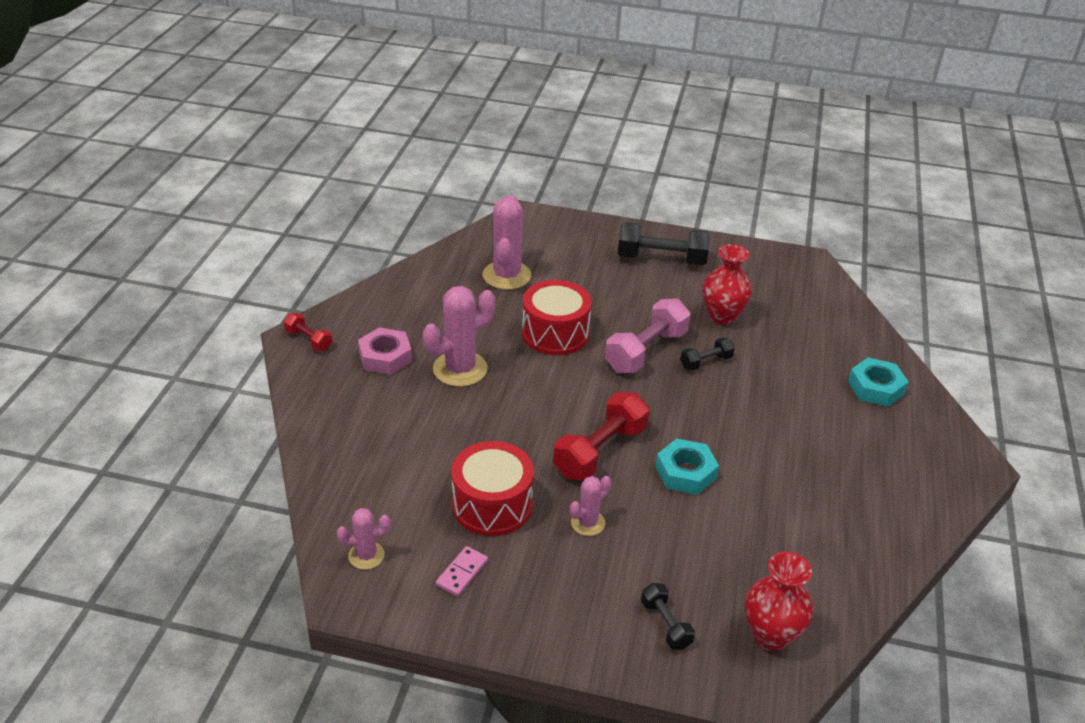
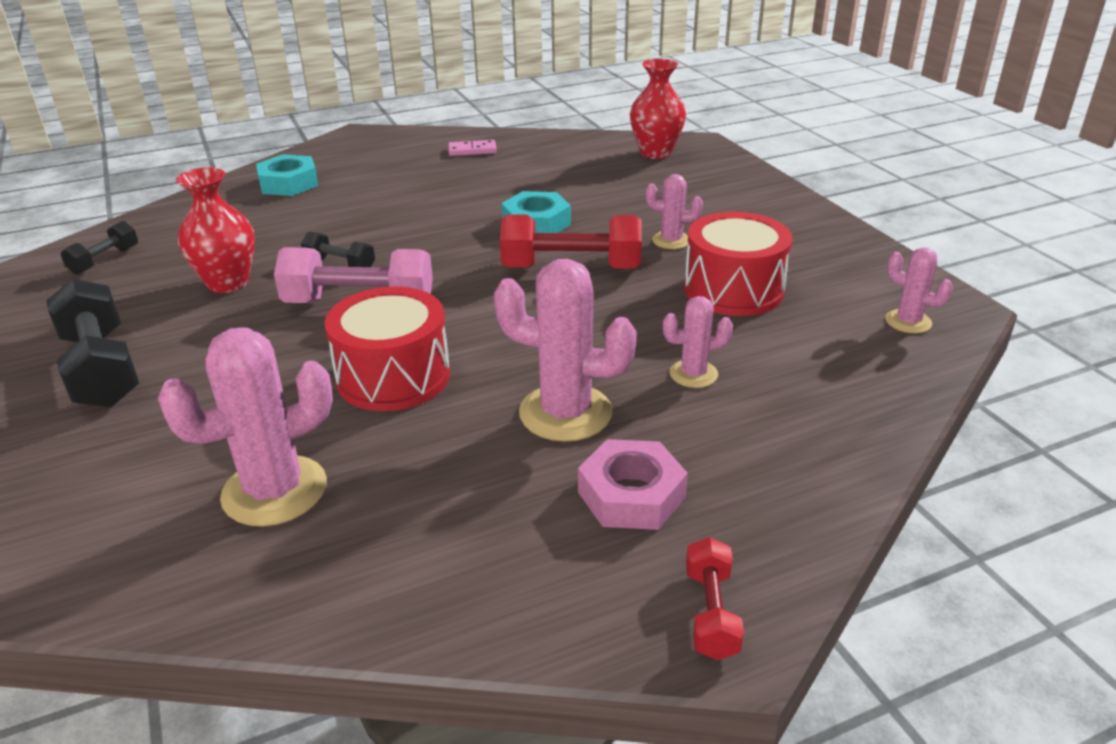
camera: 125 degrees left, 5 degrees down
(435, 428) = (693, 374): none -> pink cactus
(462, 573) = (827, 269): pink domino -> pink domino (472, 150)
(665, 624) = (712, 182): black dumbbell -> black dumbbell (104, 260)

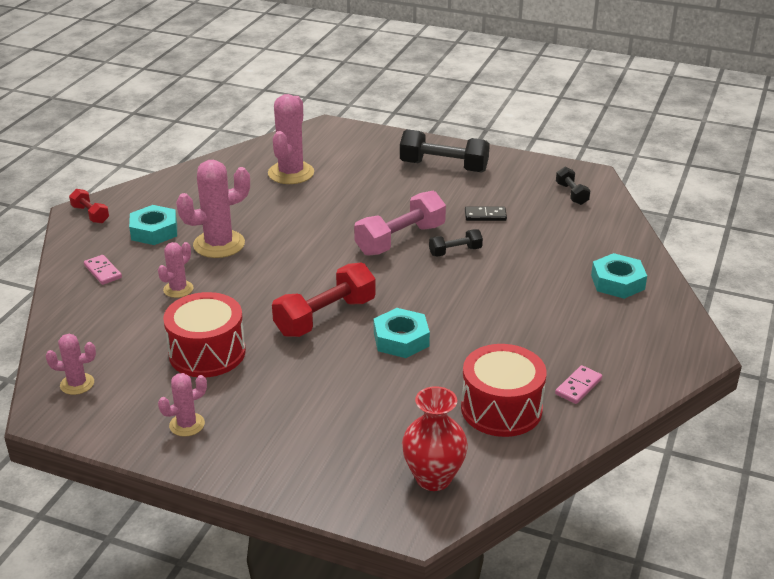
camera: 135 degrees right, 0 degrees up
(228, 283) = (485, 216): red vase -> black domino
(393, 376) = (319, 221): red drum -> red drum (501, 408)
(631, 494) = (154, 231): pink nut -> turquoise nut
(671, 240) = (291, 373): pink cactus -> pink cactus (187, 425)
(778, 458) = (103, 271): none -> pink domino

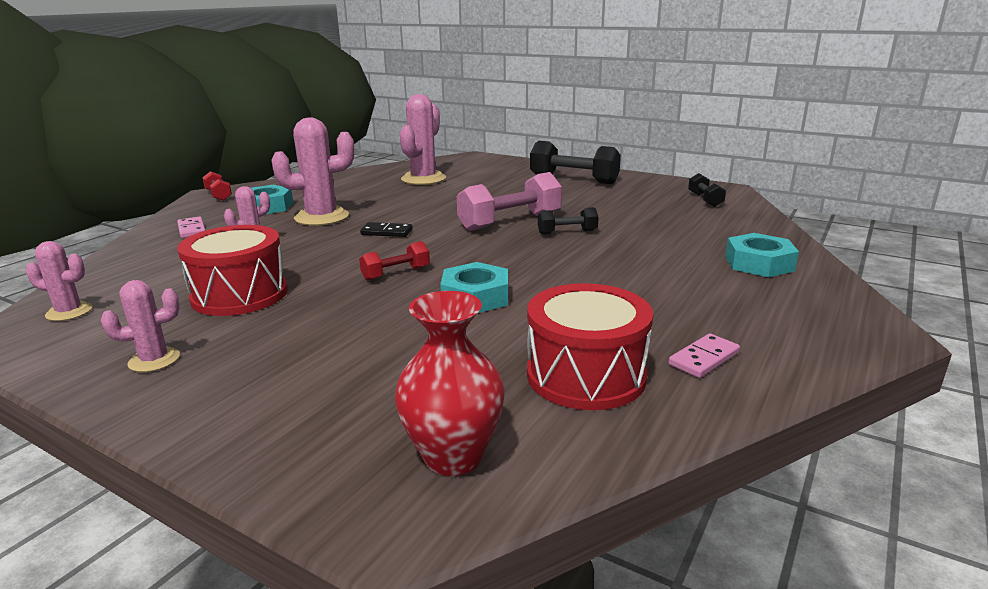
camera: 10 degrees right, 10 degrees down
(325, 317) = (396, 273): red dumbbell -> red dumbbell, size x0.53
(485, 216) = (608, 210): black domino -> black domino (386, 232)

